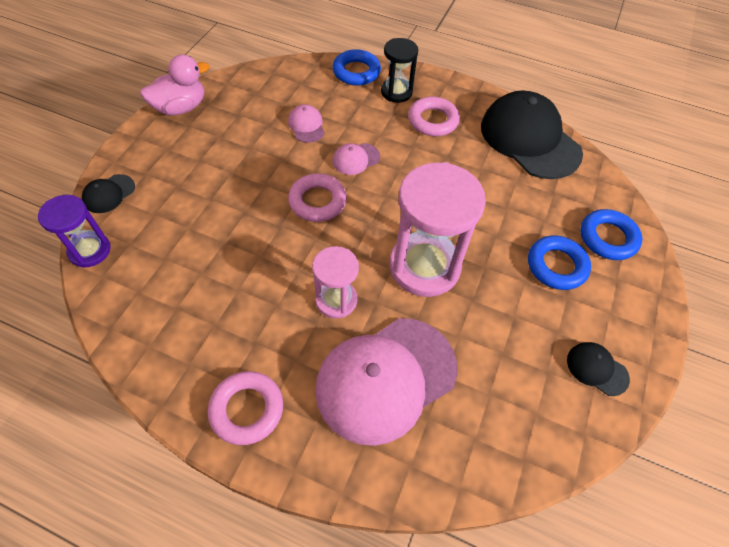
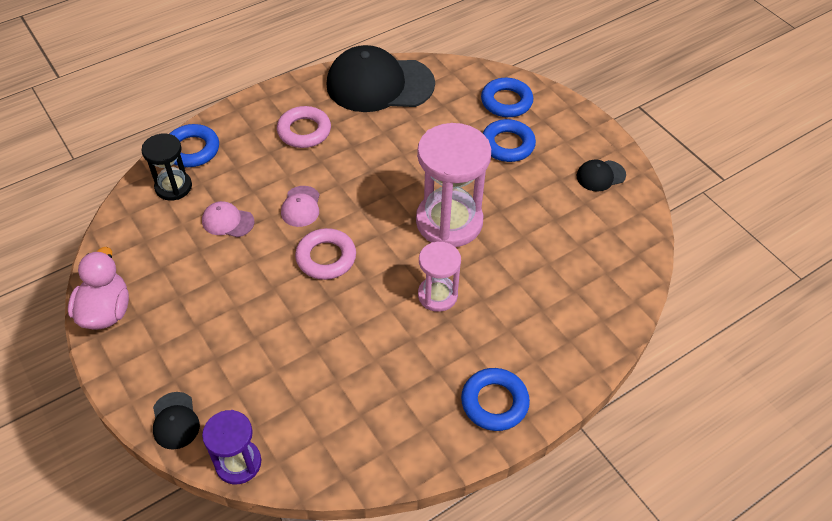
camera: 55 degrees left, 5 degrees down
(247, 409) = (494, 402): pink ring -> blue ring
(385, 379) = (528, 299): pink cap -> none
(396, 92) = (246, 136): black hourglass -> black hourglass (173, 187)

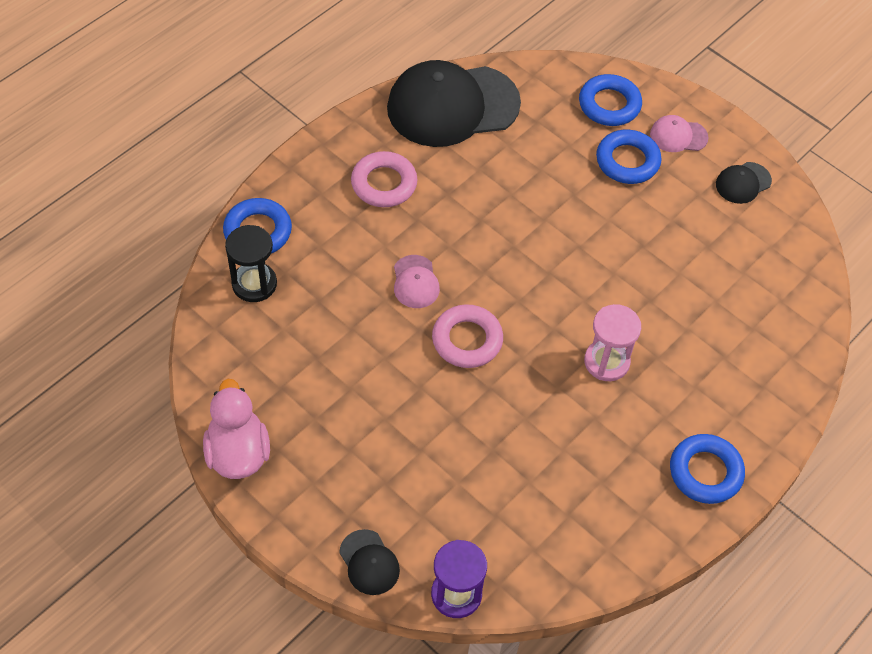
camera: 15 degrees left, 5 degrees up
(227, 221) = (336, 316): pink cap -> pink cap (678, 136)
(449, 222) = (591, 270): pink hourglass -> none

